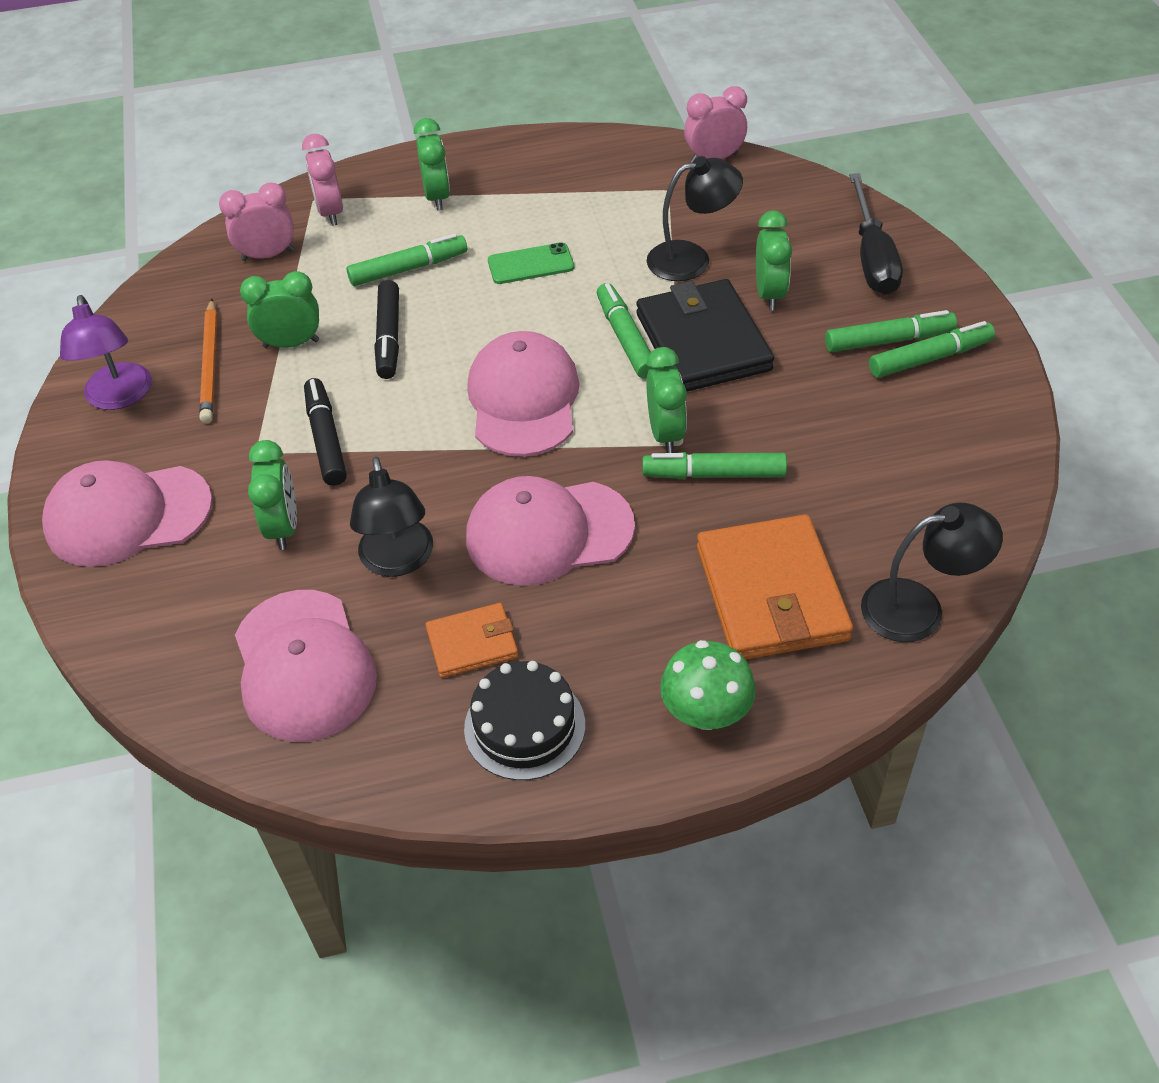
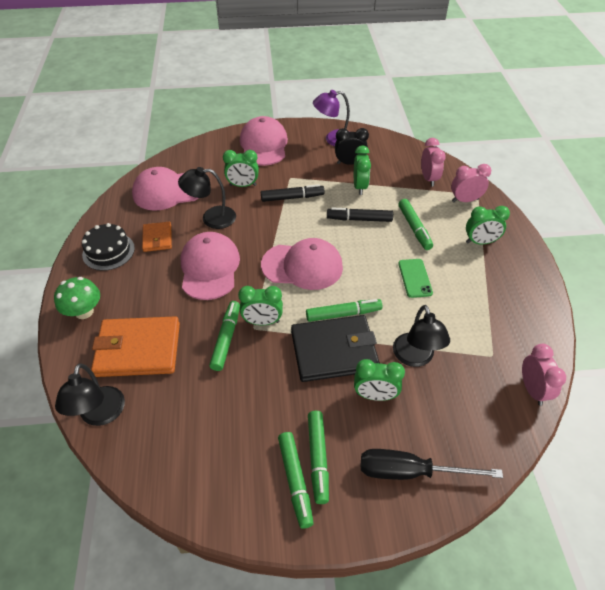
camera: 95 degrees right, 0 degrees up
(211, 364) = (350, 163): orange pencil -> black clock

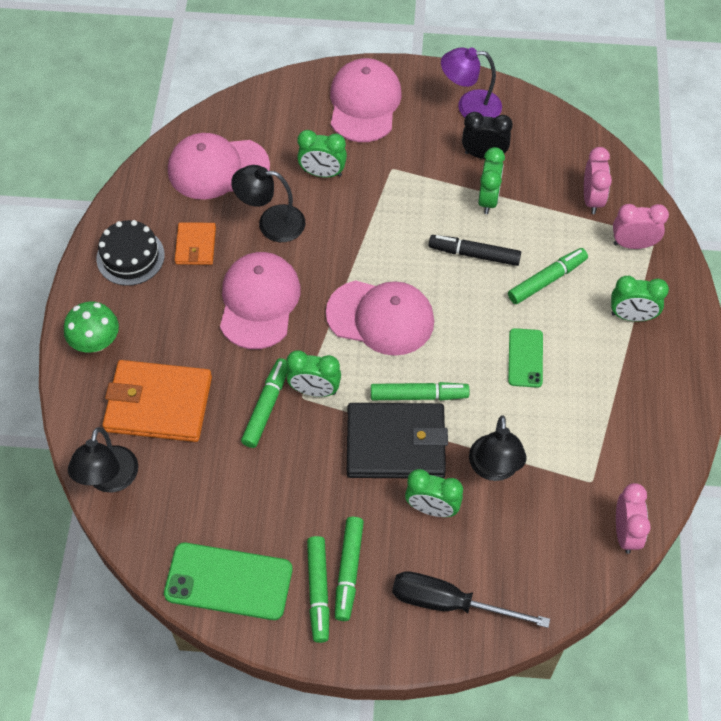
camera: 10 degrees right, 10 degrees up
(214, 486) = (228, 581): none -> green phone
(292, 197) = (388, 204): black marker -> none
(414, 228) = (547, 280): green marker -> green marker turned 120 degrees counterclockwise

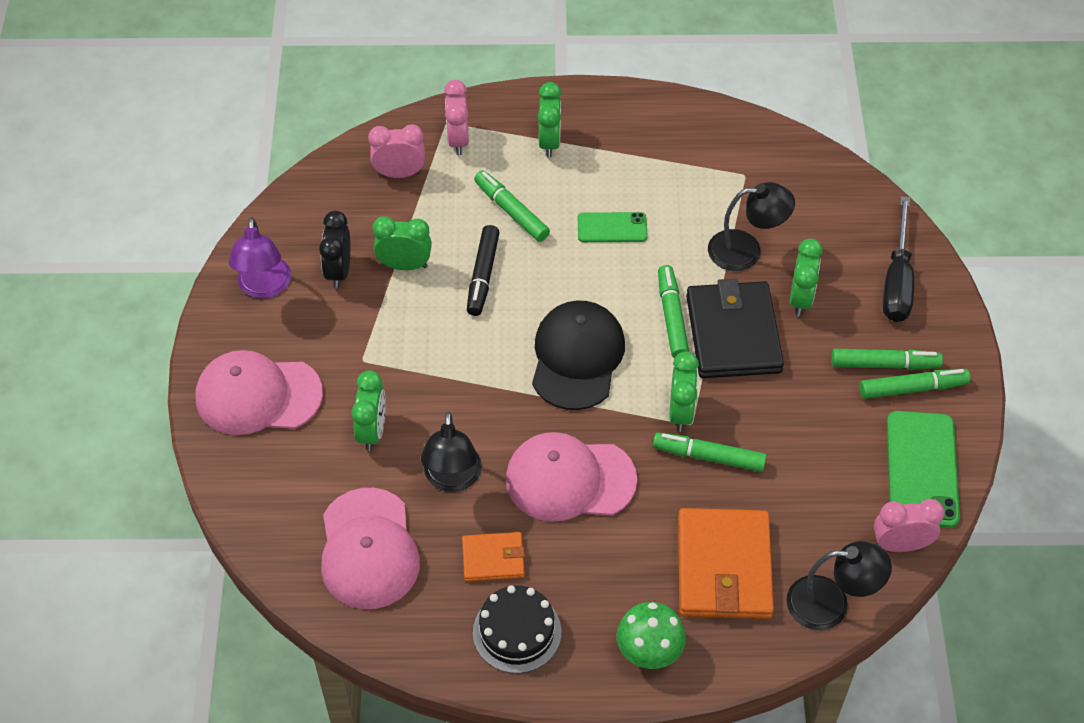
camera: 95 degrees left, 5 degrees down
(380, 317) = (577, 357): pink cap -> black cap
(625, 532) = (793, 150): pink clock -> pink clock (900, 544)

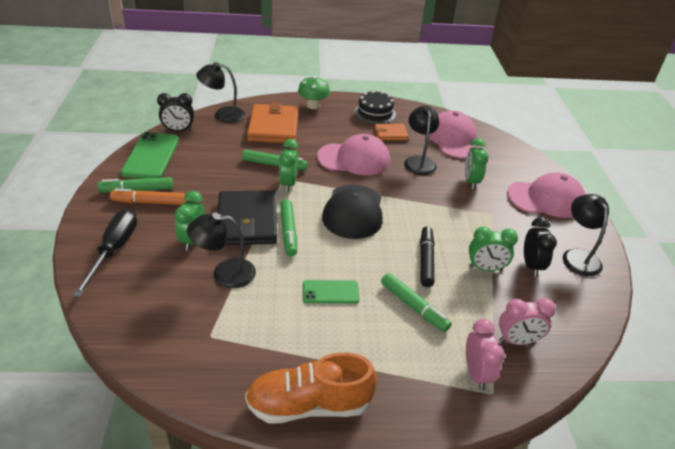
camera: 175 degrees right, 15 degrees down
(264, 287) = (578, 256): purple lamp -> black lamp
(549, 142) = (390, 370): green clock -> none
(633, 111) = (309, 405): none -> orange shoe
(884, 364) = (149, 202): green marker -> orange marker
(900, 544) = (178, 130): pink clock -> black clock

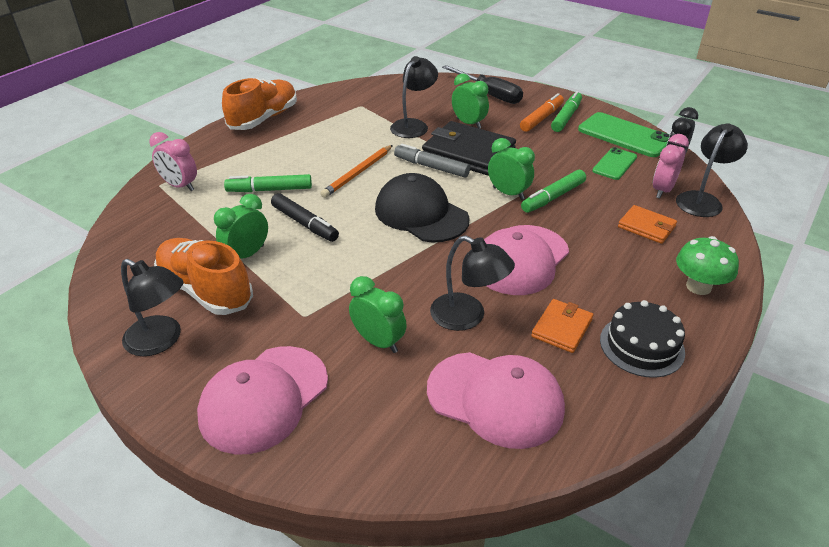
camera: 130 degrees right, 0 degrees up
(273, 127) = (646, 227): orange wallet -> orange wallet, size x0.53
(288, 232) = (431, 167): green marker -> grey marker
(330, 292) = (337, 159): green phone -> green phone (614, 164)
(337, 267) = (358, 173): none -> orange pencil
(517, 341) = (166, 222): pink clock -> pink clock (662, 190)
(531, 265) = (205, 290): black clock -> orange shoe

